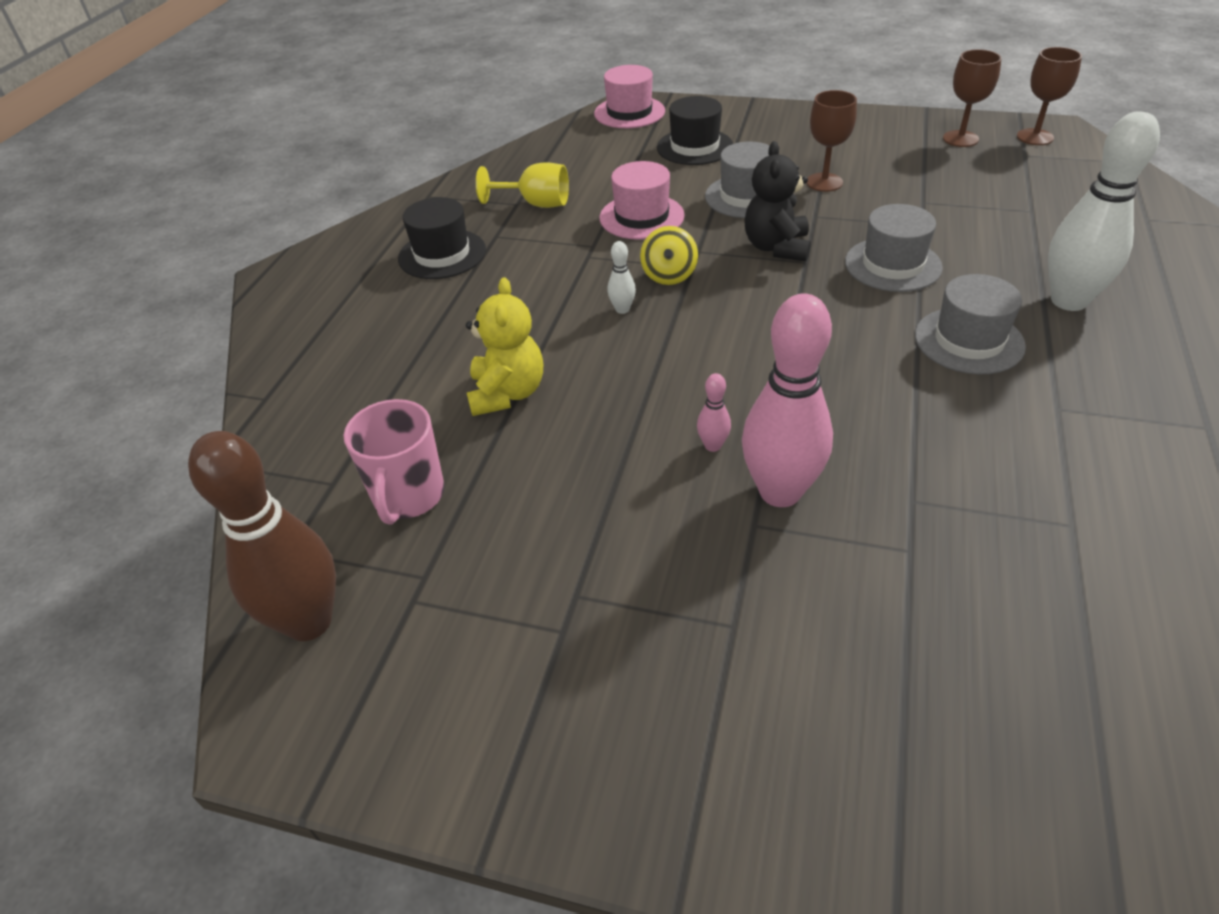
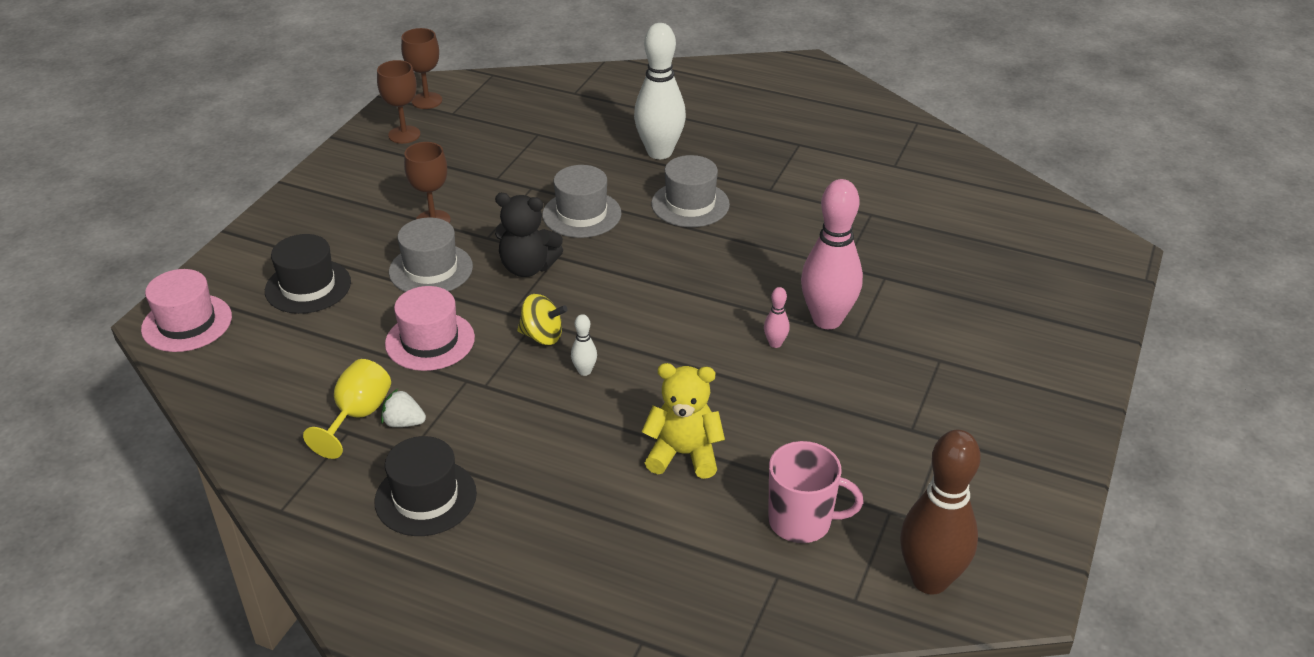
camera: 85 degrees left, 5 degrees down
(531, 226) = (403, 423): none -> white strawberry

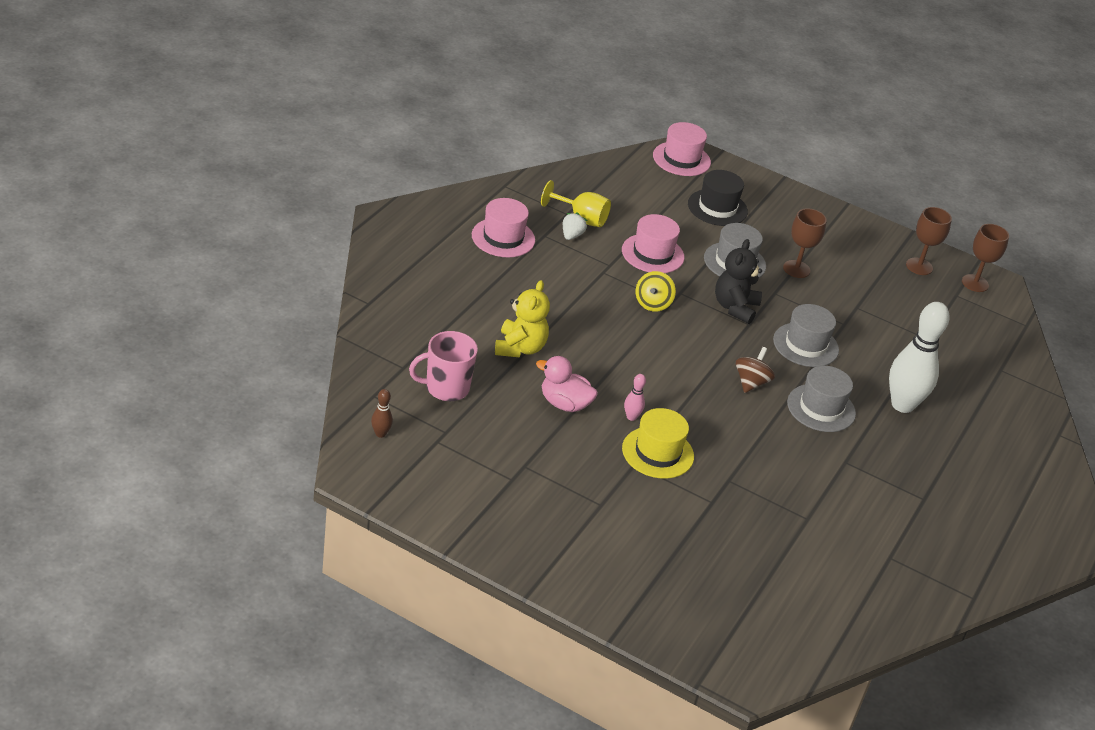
camera: 90 degrees right, 0 degrees up
(425, 497) = (503, 238): black hat -> pink hat
(584, 371) = (611, 317): white bowling pin -> none
(668, 253) = (751, 382): none -> brown spinning top
(778, 402) = (564, 404): none -> pink duck
(801, 521) = (446, 388): pink mug -> pink mug turned 60 degrees clockwise
(827, 320) = (657, 452): pink bowling pin -> yellow hat
(929, 580) = (380, 434): brown bowling pin -> brown bowling pin, size x0.42

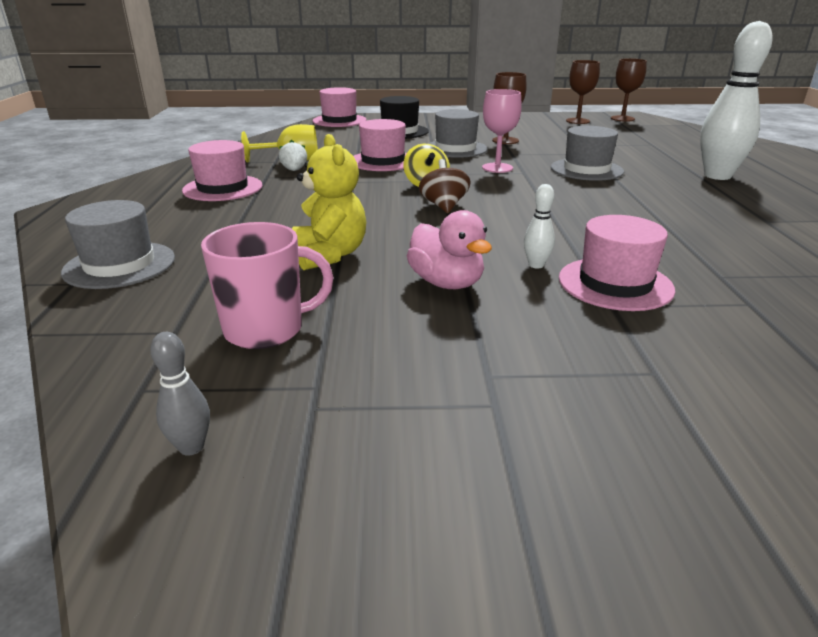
camera: 25 degrees left, 10 degrees down
(380, 434) = (191, 447): brown bowling pin -> grey bowling pin
(446, 388) = (266, 329): pink mug -> pink mug turned 150 degrees counterclockwise
(564, 404) = (446, 283): pink duck -> pink duck turned 120 degrees counterclockwise
(631, 417) = (536, 265): pink bowling pin -> white bowling pin
(657, 452) = (615, 284): yellow hat -> pink hat
(735, 307) = (497, 168): black teddy bear -> pink goblet
(751, 382) = (592, 201): brown spinning top -> brown spinning top (444, 206)
(821, 408) = (673, 197): grey hat -> grey hat (119, 265)

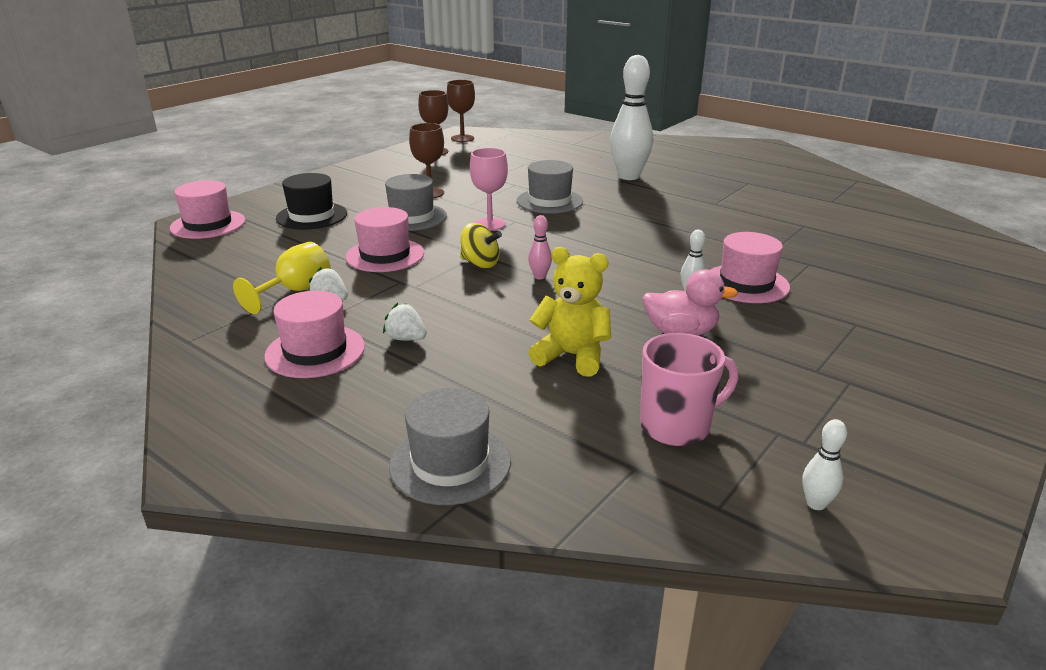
camera: 50 degrees left, 0 degrees up
(191, 447) = (816, 504): grey bowling pin -> white bowling pin
(266, 329) = (676, 426): pink mug -> pink mug turned 45 degrees clockwise
(274, 202) = (406, 338): none -> white strawberry
(444, 206) = (539, 276): brown spinning top -> pink bowling pin

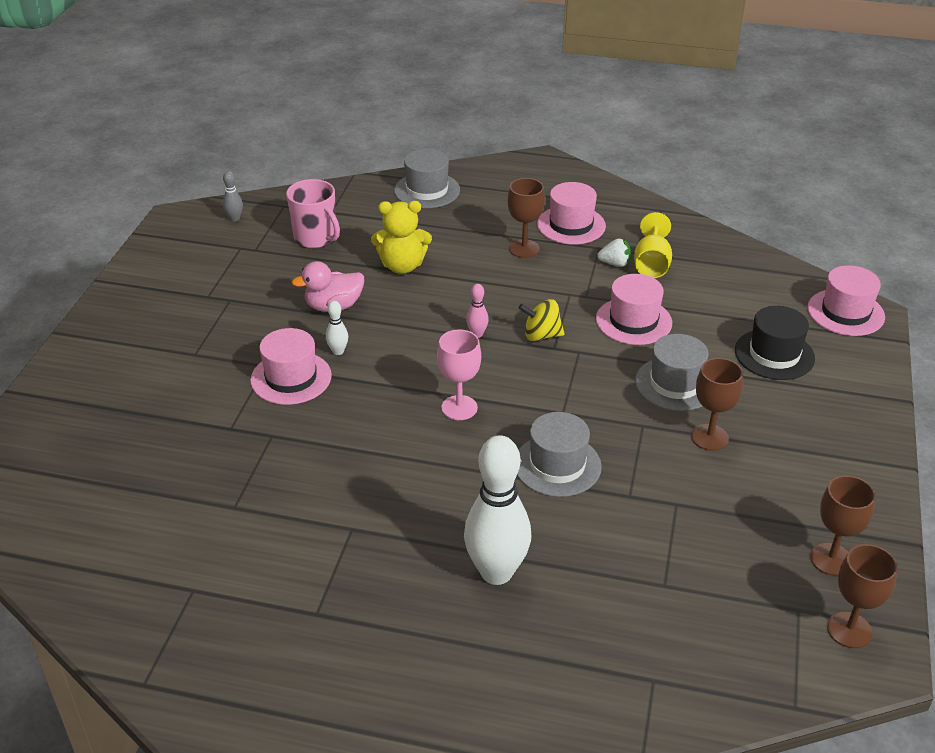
camera: 155 degrees right, 10 degrees up
(406, 338) = (524, 249): white strawberry -> brown goblet
(490, 224) = (585, 396): pink goblet -> pink goblet (459, 408)
(676, 426) = (316, 238): pink mug -> pink mug turned 90 degrees counterclockwise
(816, 504) = (235, 219): white bowling pin -> grey bowling pin

